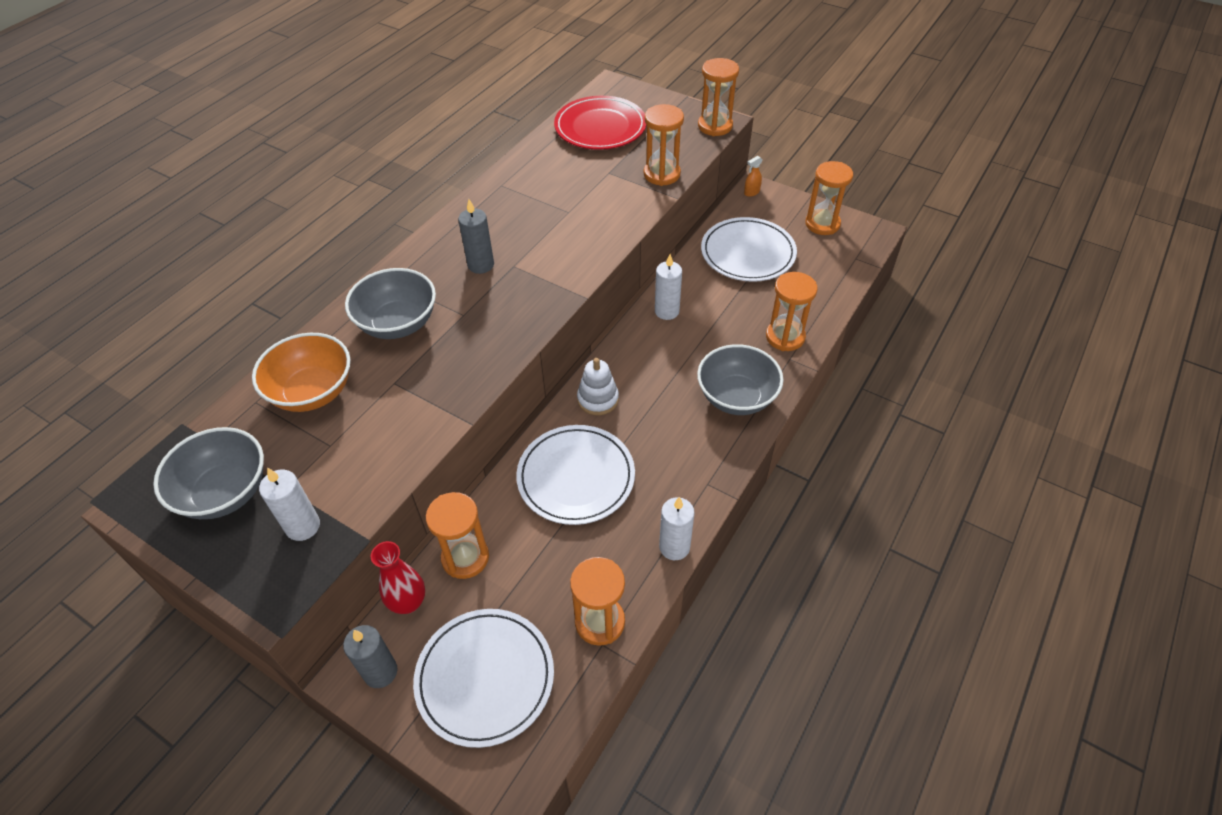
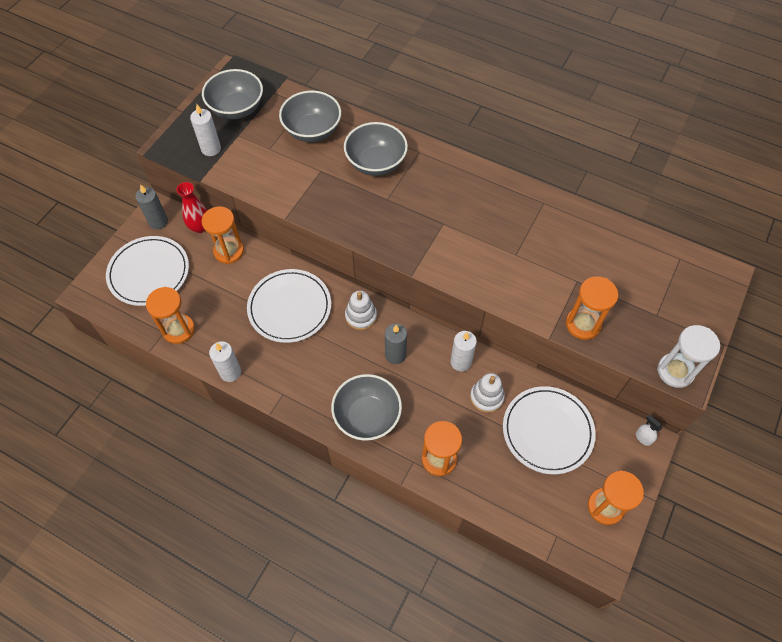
camera: 85 degrees right, 10 degrees up
(312, 392) = (312, 130): orange bowl -> grey bowl
(481, 265) = (442, 202): grey candle -> grey candle (395, 355)
(600, 127) = (647, 269): red plate -> none
(710, 294) = (486, 397): none -> white stacking toy
(715, 126) = (675, 371): orange hourglass -> white hourglass
(751, 192) = (643, 438): orange spray bottle -> white spray bottle

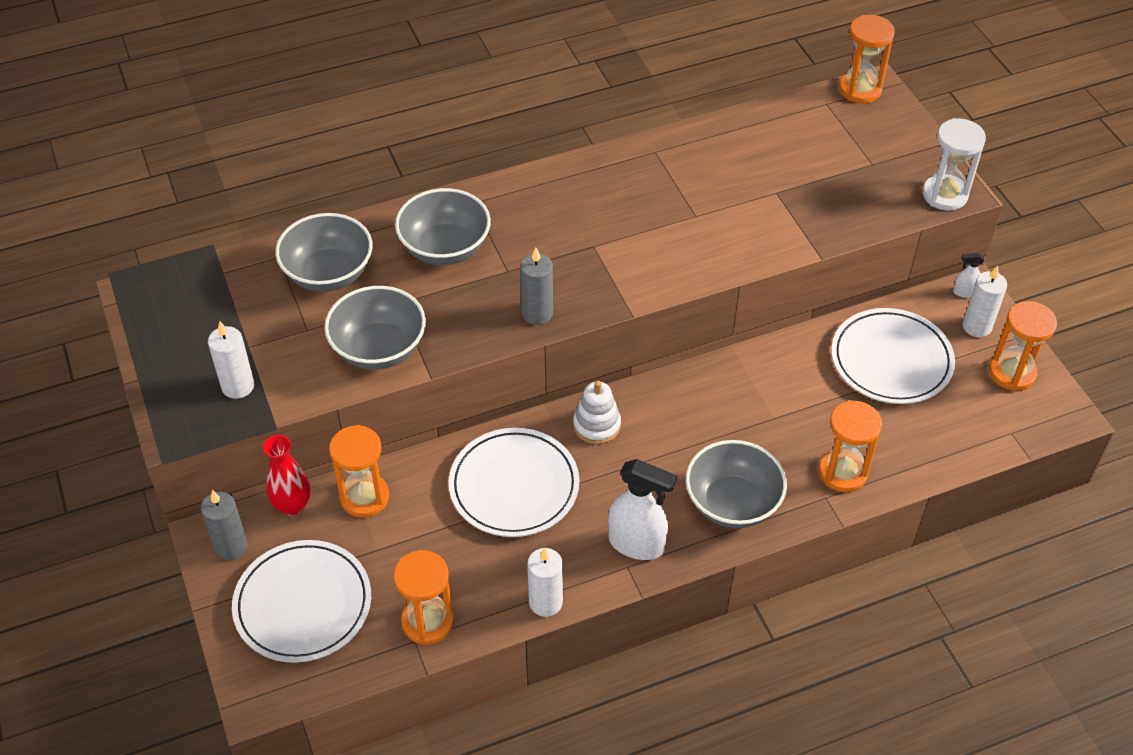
camera: 50 degrees left, 10 degrees down
(237, 109) = (203, 323): grey bowl -> grey bowl (379, 349)
(301, 388) = (637, 544): none -> white spray bottle
(395, 355) = (679, 426): grey candle -> grey candle (537, 313)
(461, 362) = (743, 375): white candle -> white candle (977, 326)
(486, 397) = (807, 382): white stacking toy -> none
(583, 324) = (830, 223): orange hourglass -> orange hourglass (860, 89)

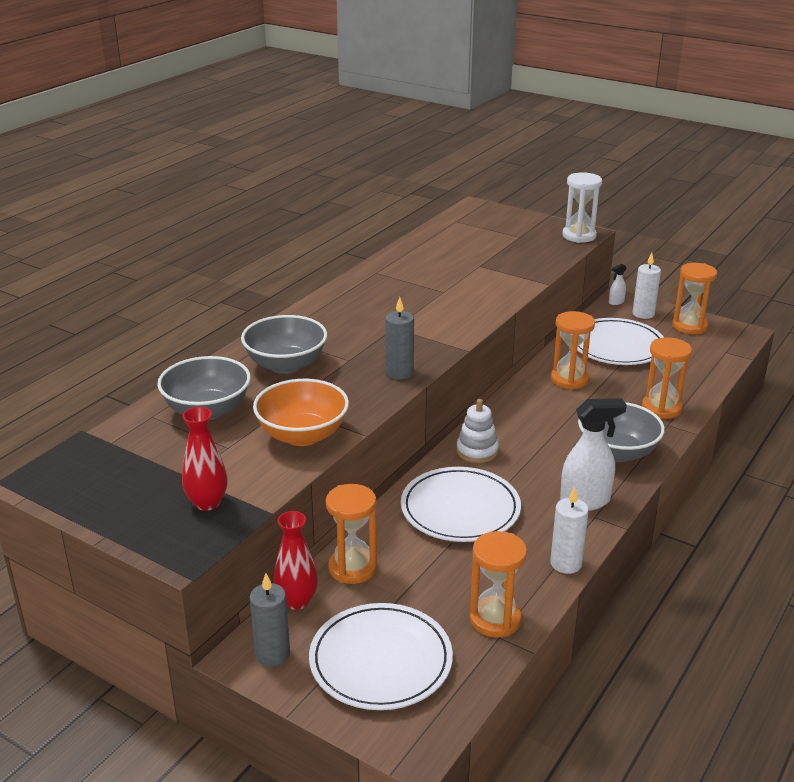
camera: 35 degrees left, 20 degrees down
(238, 386) = (207, 503): white candle -> red vase
(379, 349) = (302, 435): grey bowl -> orange bowl
(860, 89) = (468, 210): orange hourglass -> orange hourglass (569, 379)

